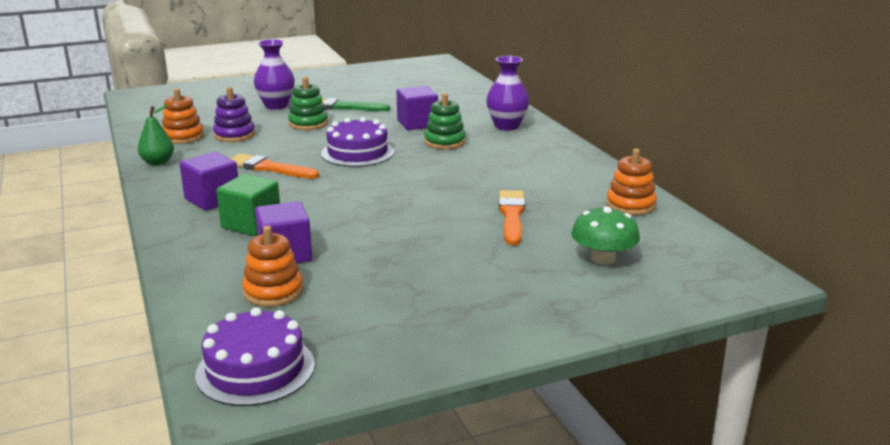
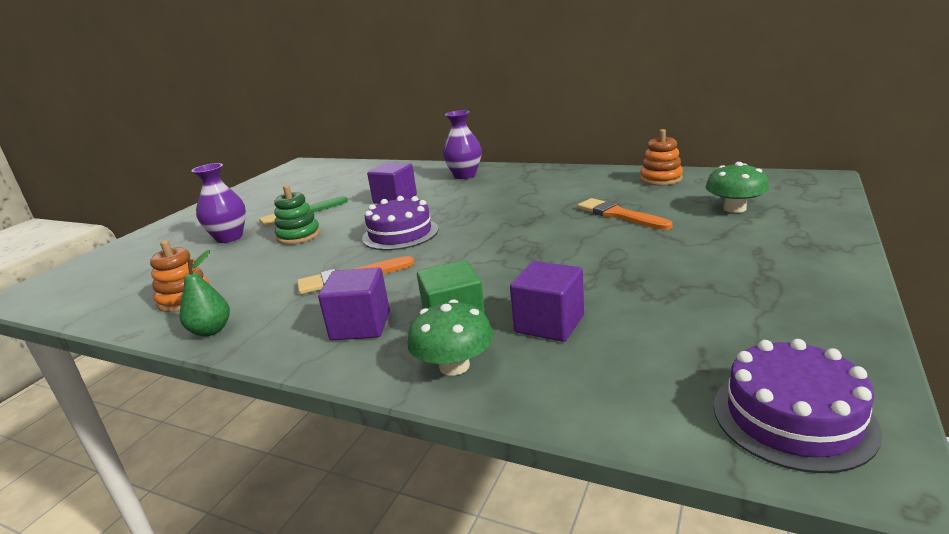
camera: 40 degrees left, 0 degrees up
(198, 246) = (454, 366): none -> green mushroom
(234, 135) = (243, 273): purple stacking toy -> none
(273, 292) = (623, 354): orange stacking toy -> none
(444, 142) = (449, 200): green stacking toy -> none

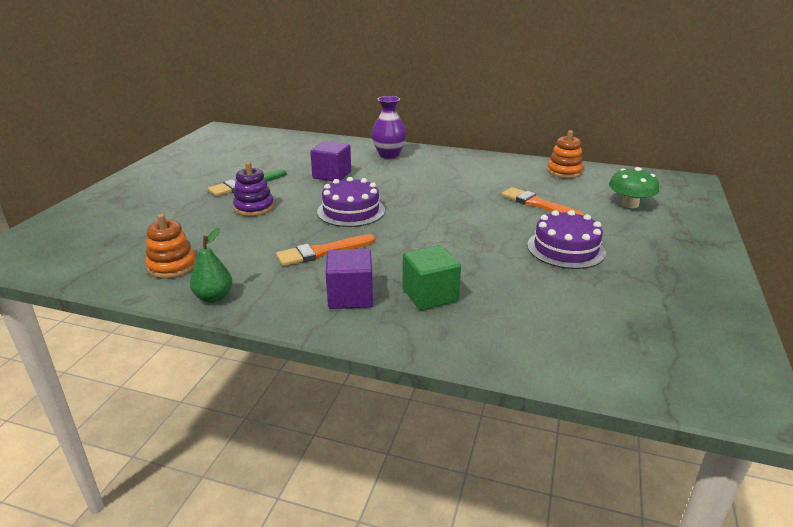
camera: 10 degrees left, 5 degrees up
(229, 237) = (184, 206): purple vase -> none
(299, 236) = (254, 207): green stacking toy -> purple stacking toy
(454, 366) = (443, 333): green mushroom -> none
(549, 324) = (508, 299): purple cube -> none
(793, 417) = (702, 374): purple cake -> purple cake (565, 249)

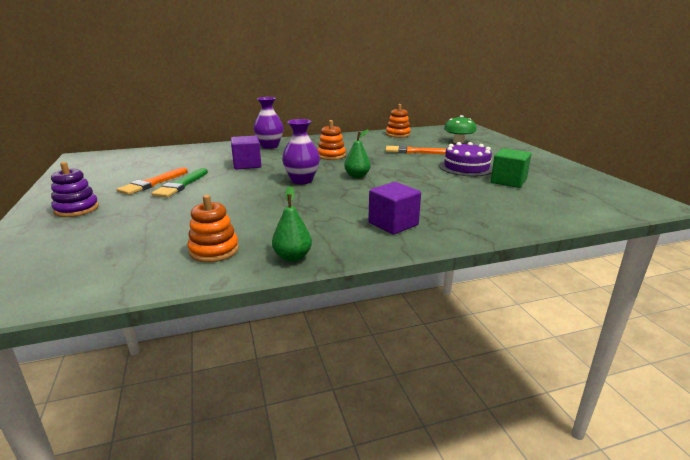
camera: 35 degrees left, 5 degrees down
(254, 207) = (218, 196): purple stacking toy -> purple stacking toy (77, 209)
(322, 252) = (325, 207): orange brush -> orange brush (152, 183)
(351, 211) = (302, 180): purple cake -> purple vase
(414, 222) = (357, 176): none -> green pear
(430, 295) = (439, 208): green cube -> green cube (508, 181)
(431, 185) = (331, 156): none -> orange stacking toy

